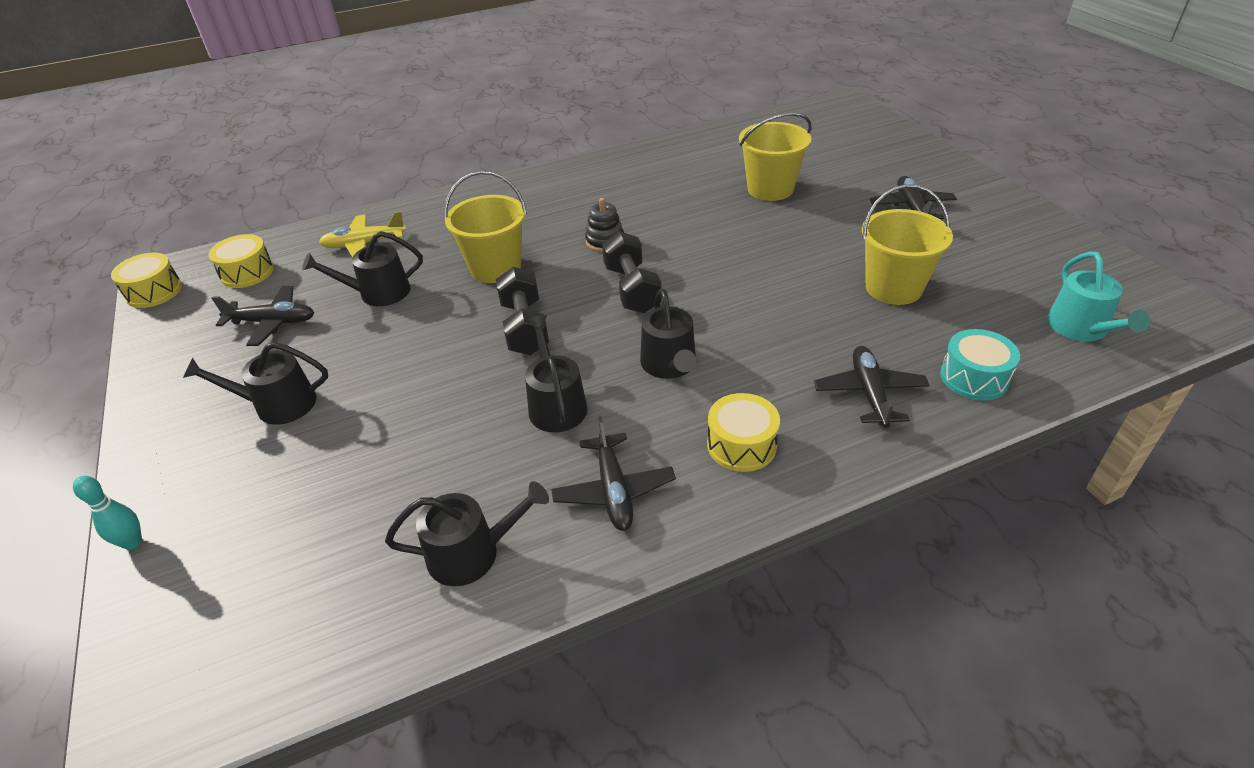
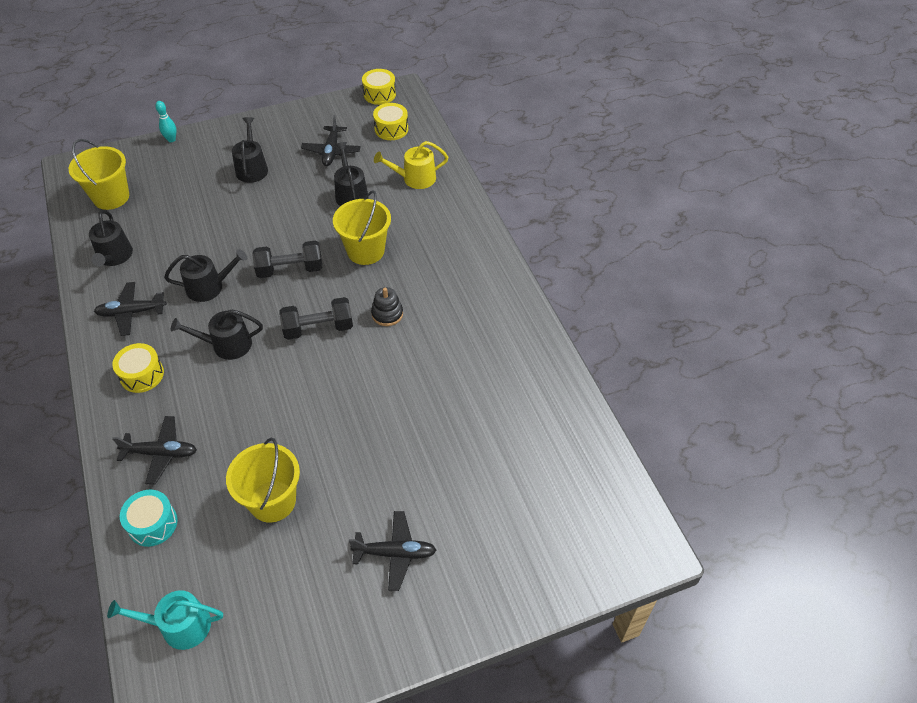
camera: 90 degrees right, 10 degrees up
(364, 244) = (415, 178): yellow plane -> yellow watering can
(770, 189) = (452, 440): yellow bucket -> yellow bucket (111, 197)

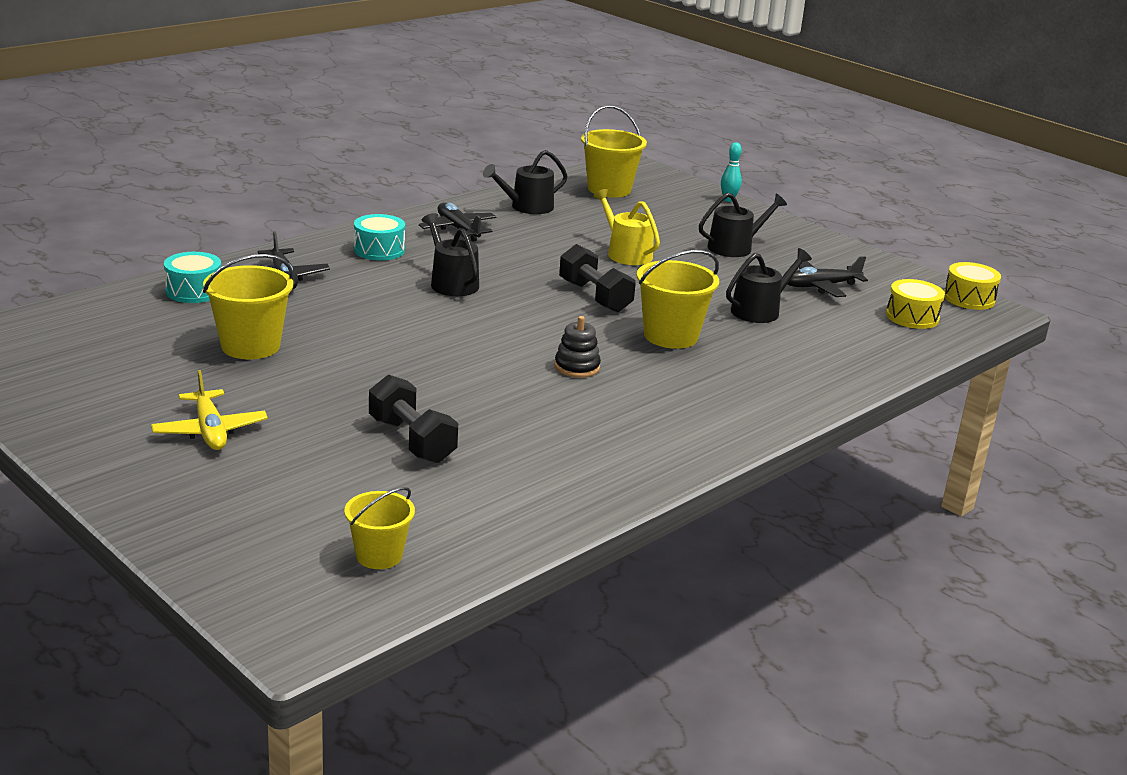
camera: 65 degrees right, 25 degrees down
(142, 375) = (379, 250): yellow drum -> turquoise drum
(179, 626) = (77, 327): turquoise watering can -> none
(209, 287) = (527, 259): black watering can -> none
(318, 328) = (517, 328): black dumbbell -> black dumbbell (412, 440)
(395, 553) = (210, 431): black plane -> yellow plane
(415, 178) = (838, 347): yellow watering can -> yellow watering can (626, 253)
(579, 486) = (379, 555): none -> yellow bucket

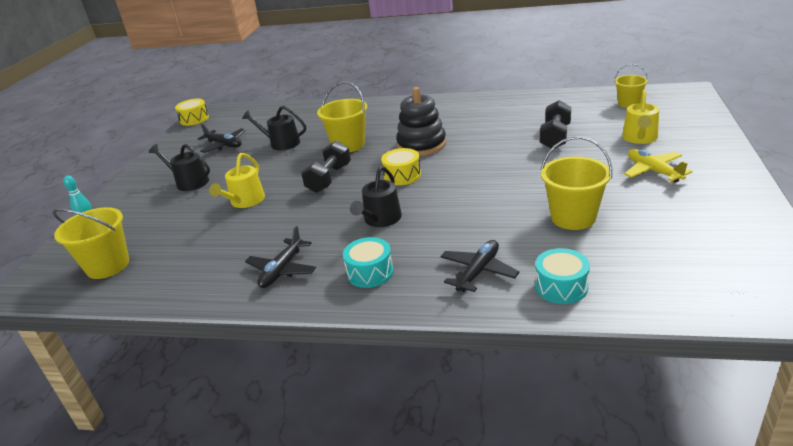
camera: 120 degrees left, 5 degrees up
(210, 431) = (653, 171): yellow plane -> yellow plane turned 60 degrees counterclockwise
(281, 481) = (640, 138): none -> yellow watering can
(527, 207) = (193, 273): black watering can -> none
(577, 367) = (421, 145): black stacking toy -> black stacking toy, size x1.83
(912, 317) = (237, 119): yellow drum -> yellow drum (402, 175)

